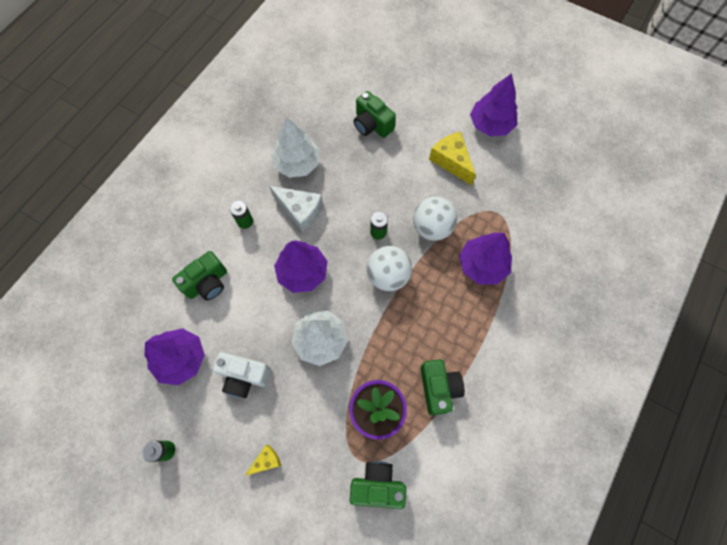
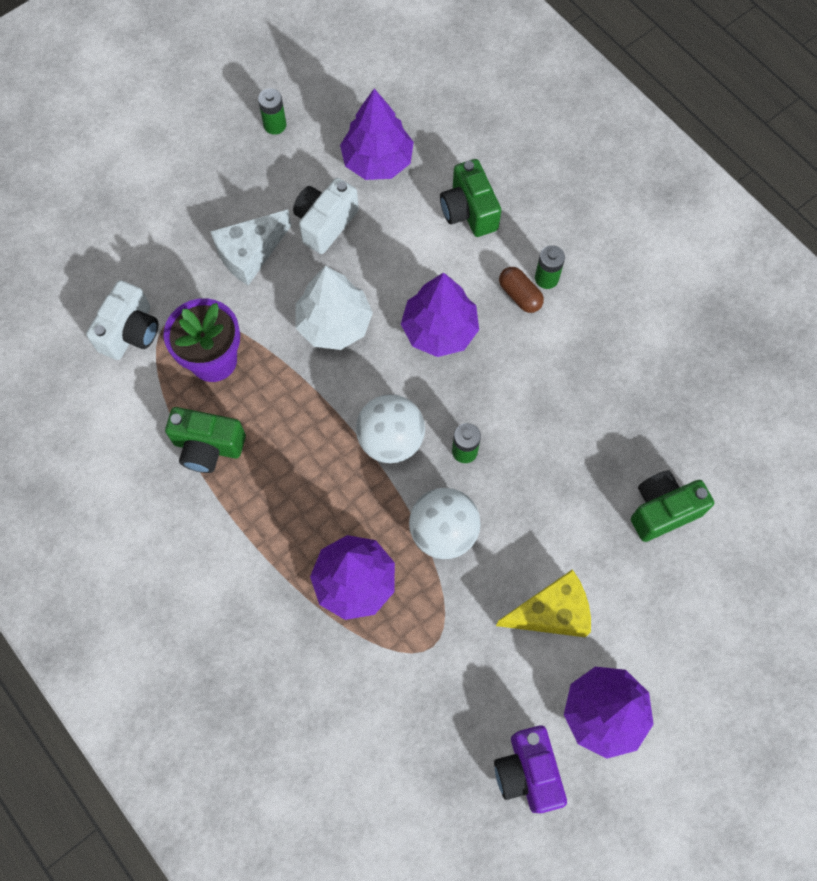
camera: 110 degrees right, 0 degrees up
(262, 233) = (519, 295): none -> brown capsule
(266, 461) = (215, 222): yellow cheese -> none
(297, 163) = (622, 374): white tree -> none
(300, 211) = (538, 355): white cheese -> white cheese (250, 253)
(377, 485) = (130, 332): green camera -> white camera
(536, 149) = (527, 772): none -> purple camera

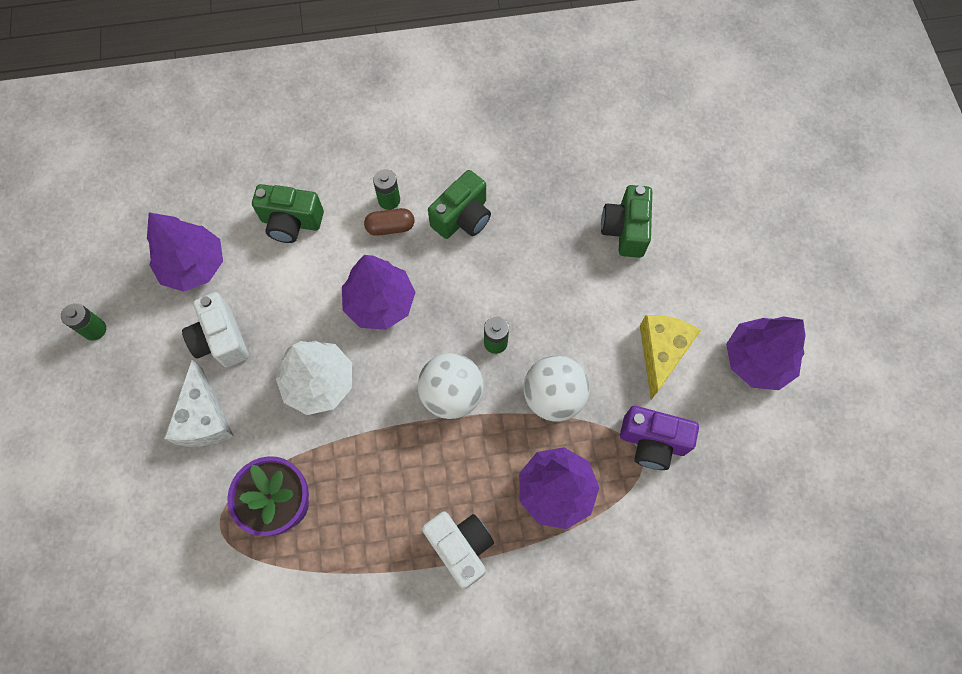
camera: 60 degrees left, 0 degrees up
(130, 332) = (206, 567): white camera -> white camera (460, 547)
(208, 447) = (363, 552): green camera -> green camera (462, 217)
(527, 772) = (775, 441): purple camera -> purple camera (652, 442)

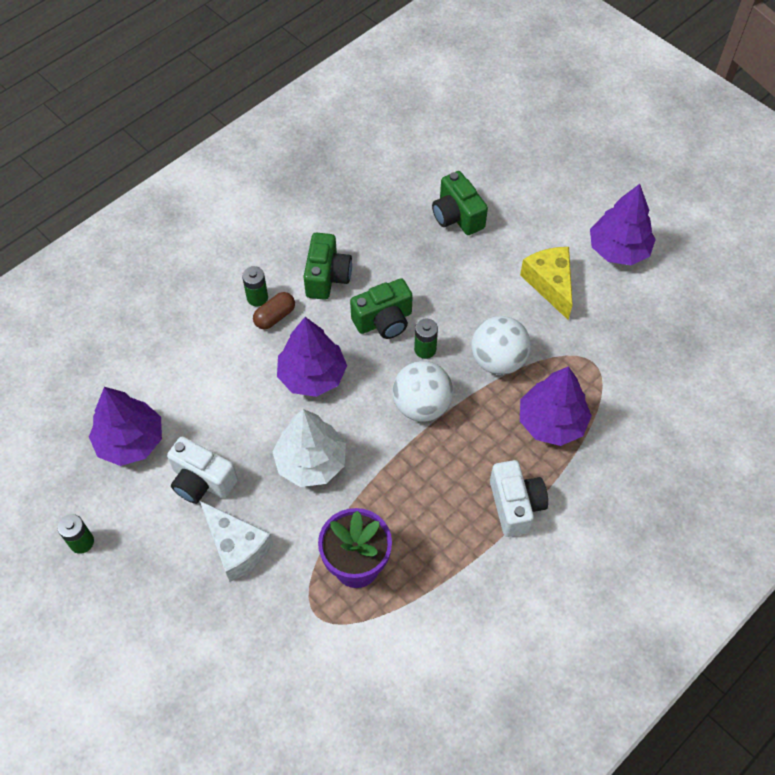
camera: 35 degrees left, 10 degrees down
(291, 222) = (188, 360): green camera -> green camera (384, 321)
(460, 547) = (515, 505): white camera -> white camera turned 60 degrees clockwise
(652, 442) = (592, 347): purple camera -> none

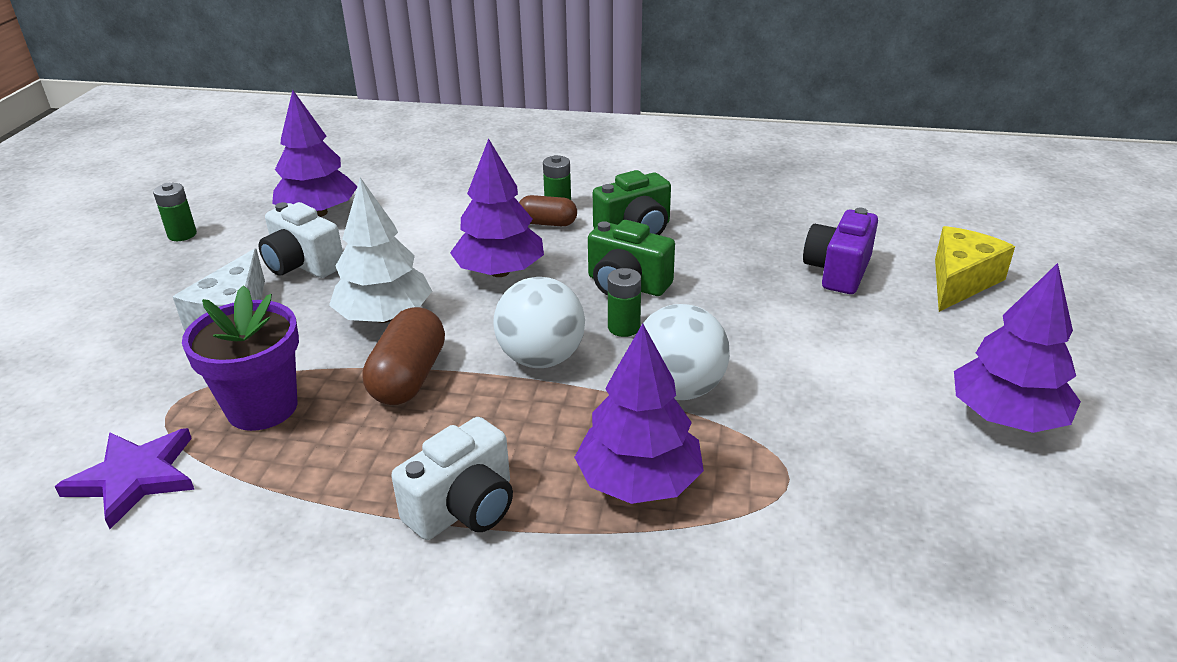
camera: 55 degrees right, 25 degrees down
(202, 481) = (303, 265): white camera -> white camera turned 45 degrees counterclockwise
(374, 653) = (134, 478): none -> purple star
(386, 479) = (408, 377): none -> brown capsule
(457, 216) = (838, 271): green camera -> purple camera
(550, 284) = (855, 381): yellow cheese -> yellow cheese (960, 281)

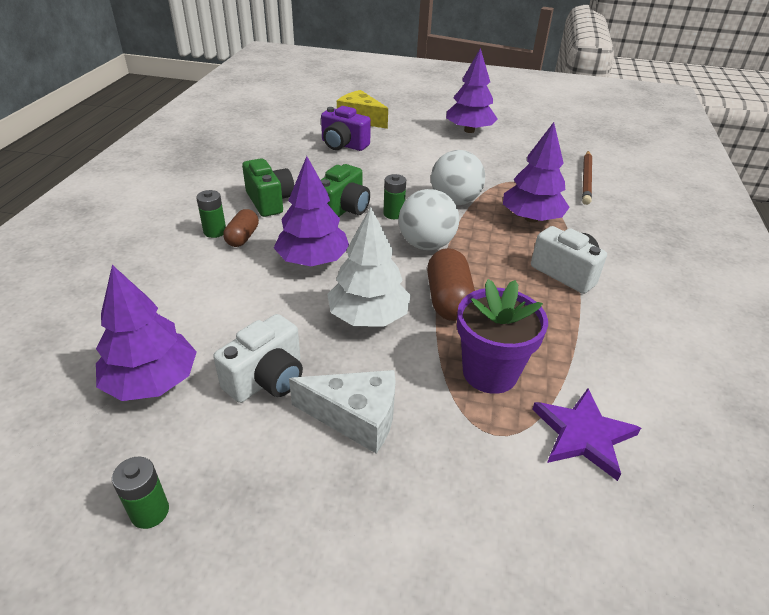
camera: 90 degrees left, 5 degrees up
(408, 377) = (448, 299): brown capsule -> brown capsule turned 75 degrees clockwise
(844, 600) = (586, 179): none -> brown pencil

